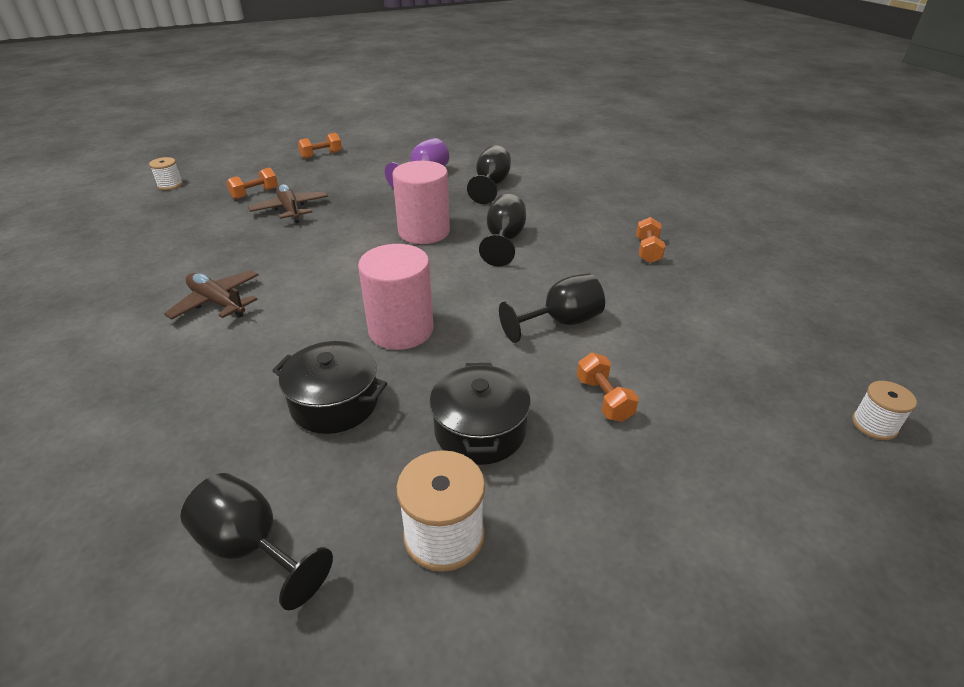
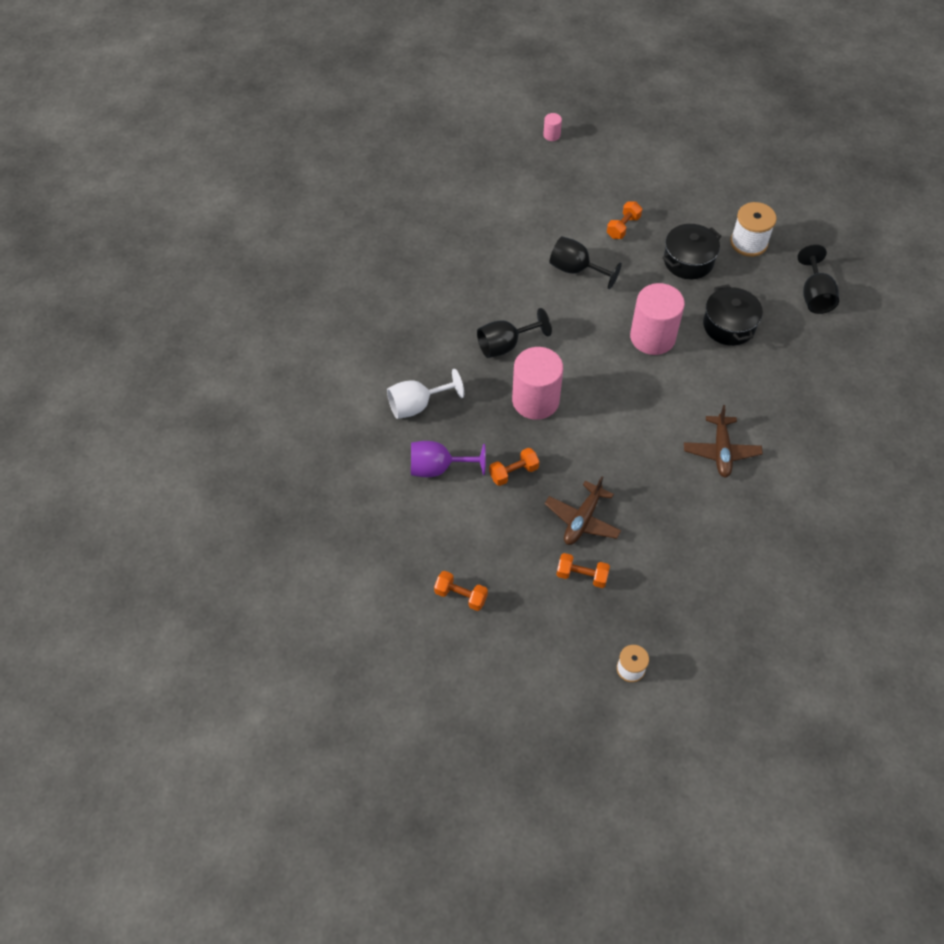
camera: 125 degrees left, 20 degrees up
(491, 185) = (417, 405): black goblet -> white goblet
(648, 251) = (451, 262): orange dumbbell -> orange dumbbell (513, 472)
(874, 425) = (551, 135): white spool -> pink cylinder

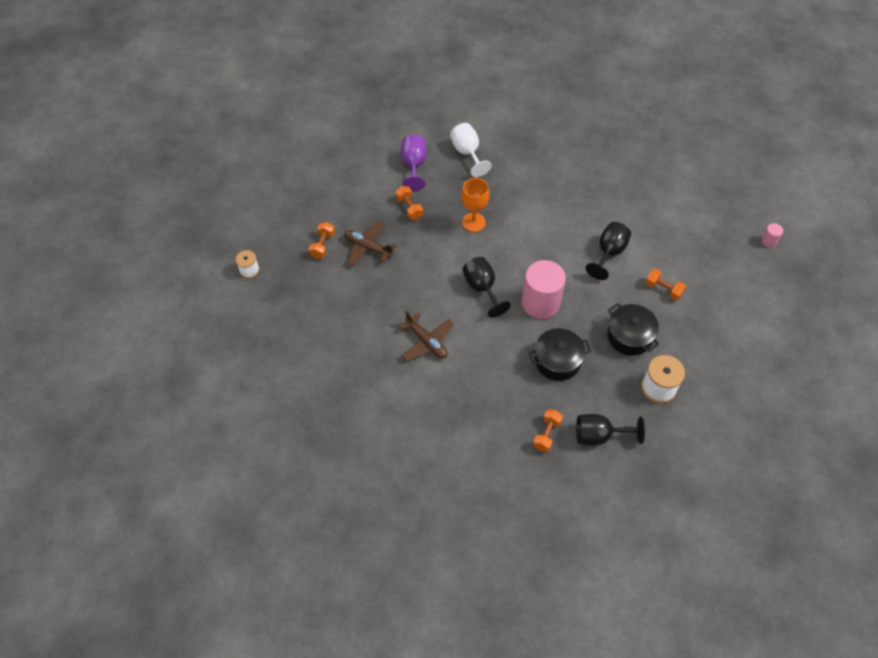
camera: 90 degrees right, 0 degrees up
(461, 595) = (313, 178): orange dumbbell -> orange dumbbell (546, 434)
(505, 345) = (526, 204): black goblet -> black goblet (482, 288)
(535, 400) = (473, 222): pink cylinder -> orange goblet
(721, 451) = (426, 342): brown plane -> brown plane turned 135 degrees counterclockwise

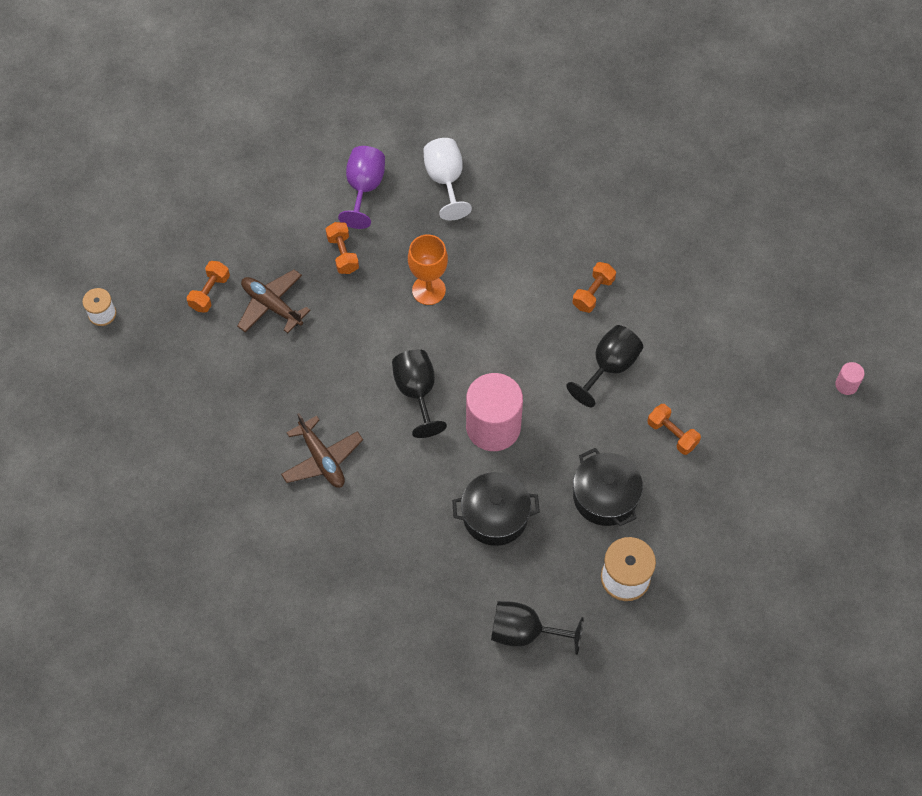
camera: 10 degrees right, 5 degrees up
(546, 434) = (453, 618): orange dumbbell -> orange dumbbell (593, 293)

